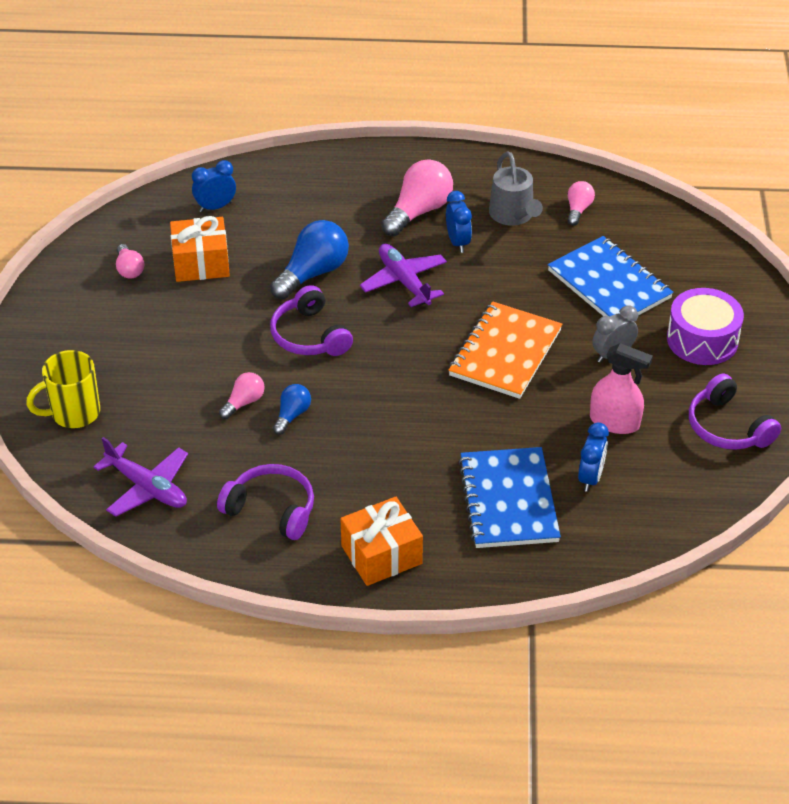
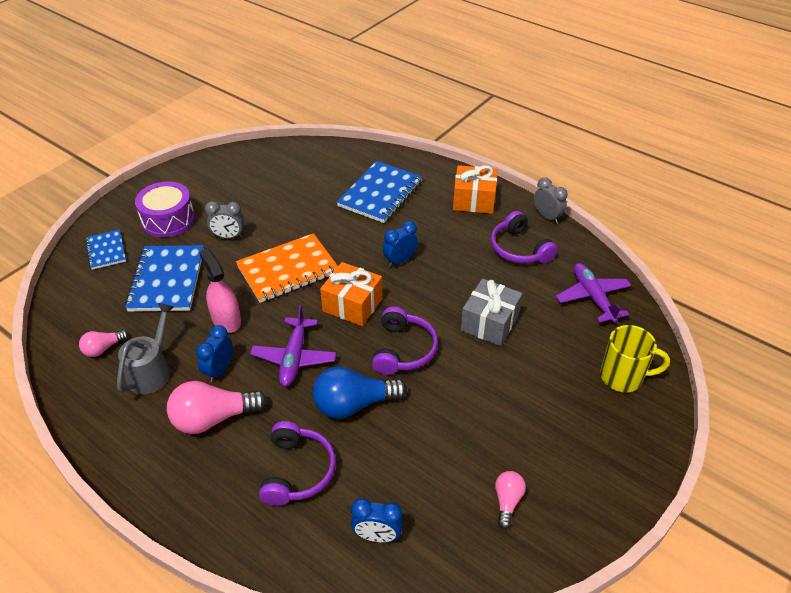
camera: 145 degrees left, 0 degrees up
(201, 263) = (437, 470): orange gift -> orange gift (352, 305)
(244, 402) = (489, 323): pink light bulb -> grey gift
(267, 578) = (547, 217): none -> grey clock
(292, 415) = (463, 298): blue light bulb -> none
(590, 478) = (325, 184): blue clock -> blue clock (400, 261)
(614, 422) = (277, 203): pink spray bottle -> pink spray bottle (226, 320)
(711, 279) = (106, 251): none -> blue notebook
(727, 427) = (225, 174): purple headphones -> purple headphones (297, 471)

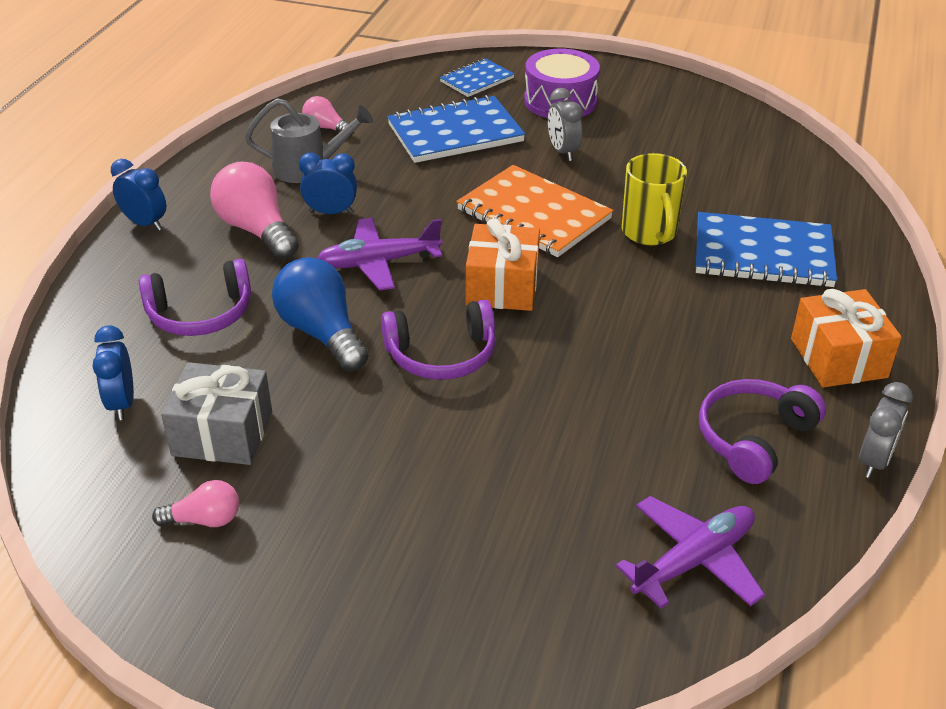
camera: 70 degrees right, 5 degrees down
(226, 320) = (415, 193): pink spray bottle -> none
(400, 261) = (624, 309): blue clock -> blue clock (145, 223)
(489, 323) = (548, 435): grey gift -> grey gift (222, 433)
(623, 377) = (512, 632): yellow mug -> yellow mug (649, 233)

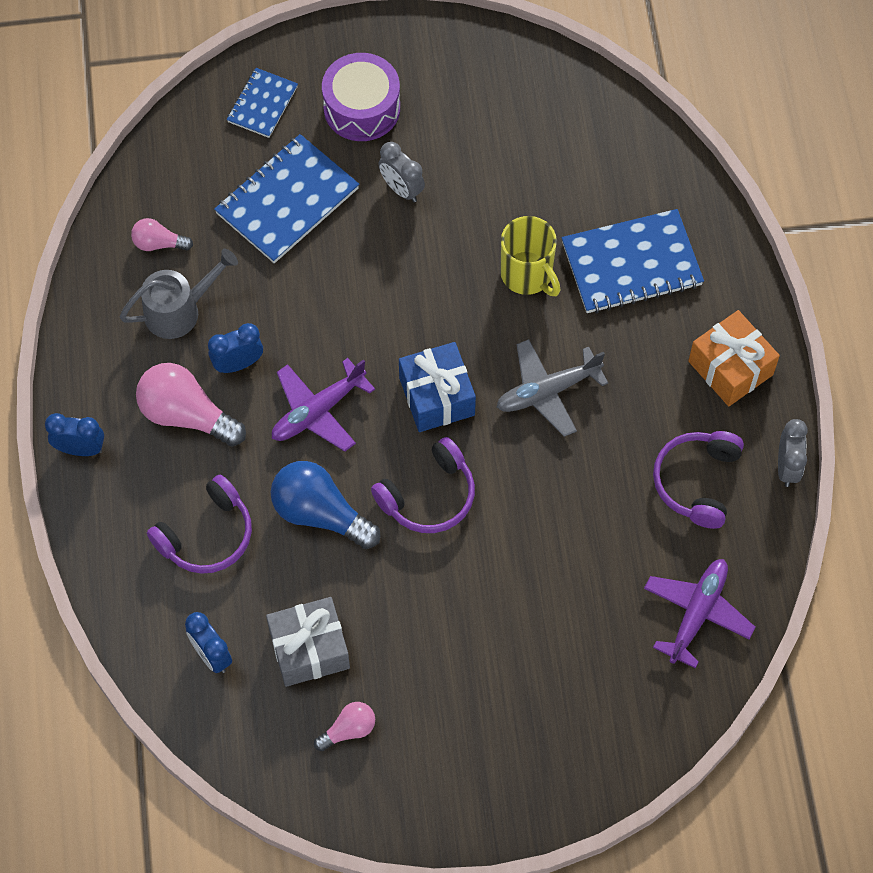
camera: 25 degrees left, 25 degrees up
(502, 286) = (436, 396): orange gift -> blue gift
(533, 215) = (418, 292): orange notebook -> none
(620, 316) = (547, 391): none -> grey plane

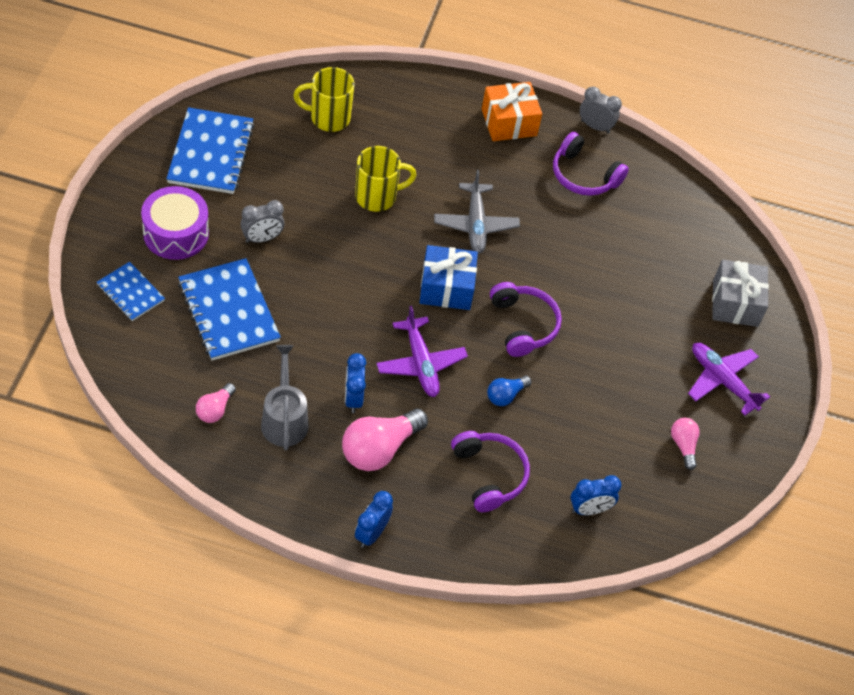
camera: 75 degrees left, 10 degrees down
(309, 649) = (611, 445): grey gift -> grey gift (735, 303)
(320, 513) = (505, 395): blue light bulb -> blue light bulb, size x0.54
(614, 178) = (328, 118): none -> yellow mug
(631, 264) = (402, 138): blue notebook -> blue notebook (211, 153)
(697, 613) = (678, 216): purple plane -> purple plane (722, 381)

